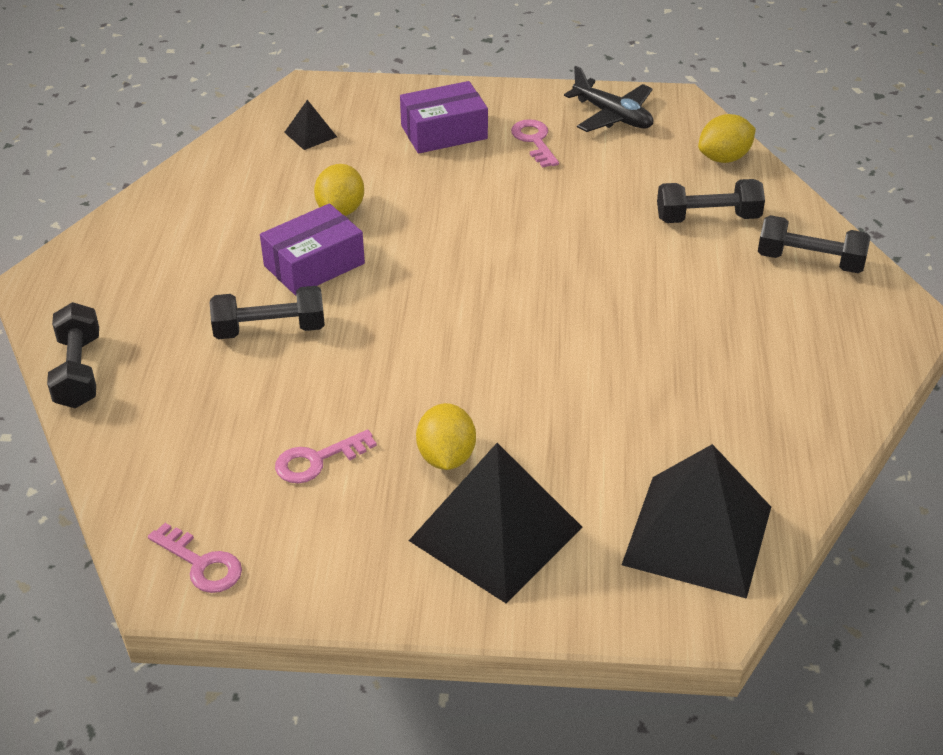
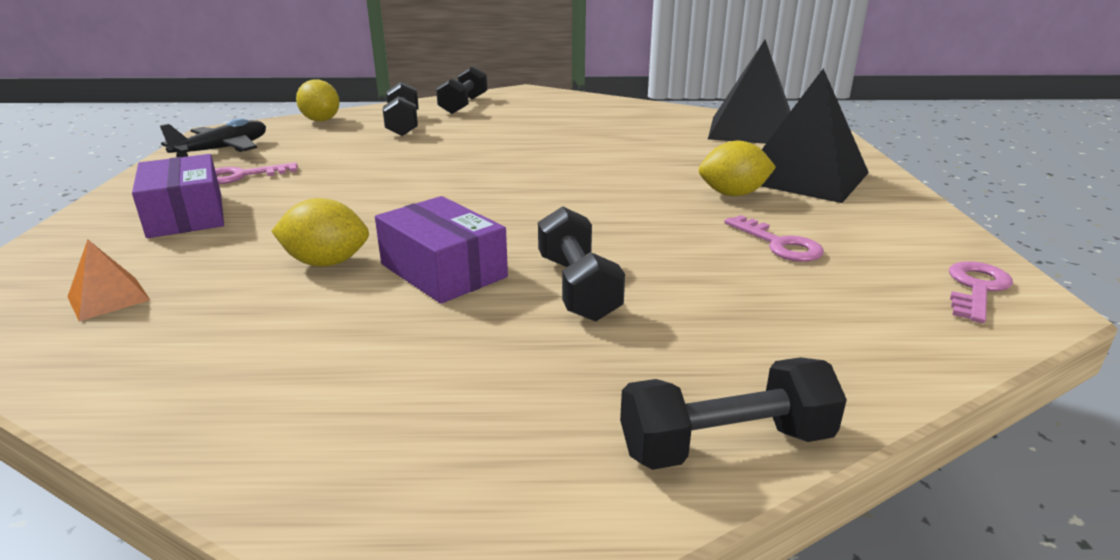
camera: 95 degrees left, 15 degrees down
(310, 134) = (108, 298): black pyramid -> orange pyramid

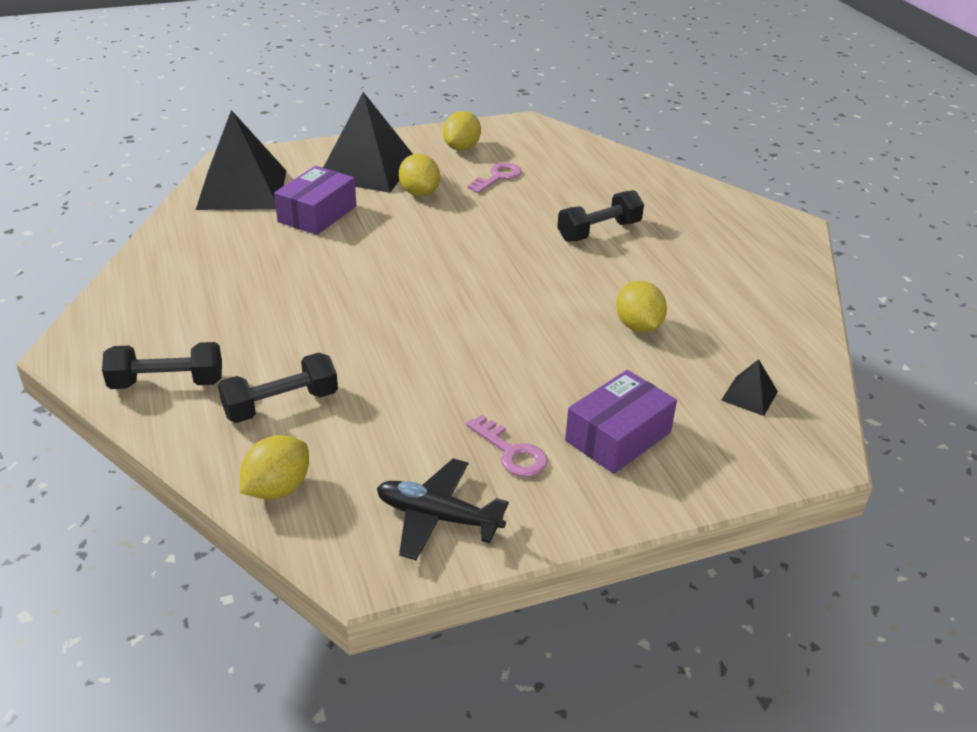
camera: 110 degrees left, 10 degrees up
(108, 298) = (749, 395): orange pyramid -> black pyramid
(443, 270) = (613, 278): purple box -> purple box (317, 214)
(725, 444) = (692, 186): black dumbbell -> none
(885, 234) = (461, 148): none -> yellow lemon
(976, 289) = (519, 132): pink key -> none

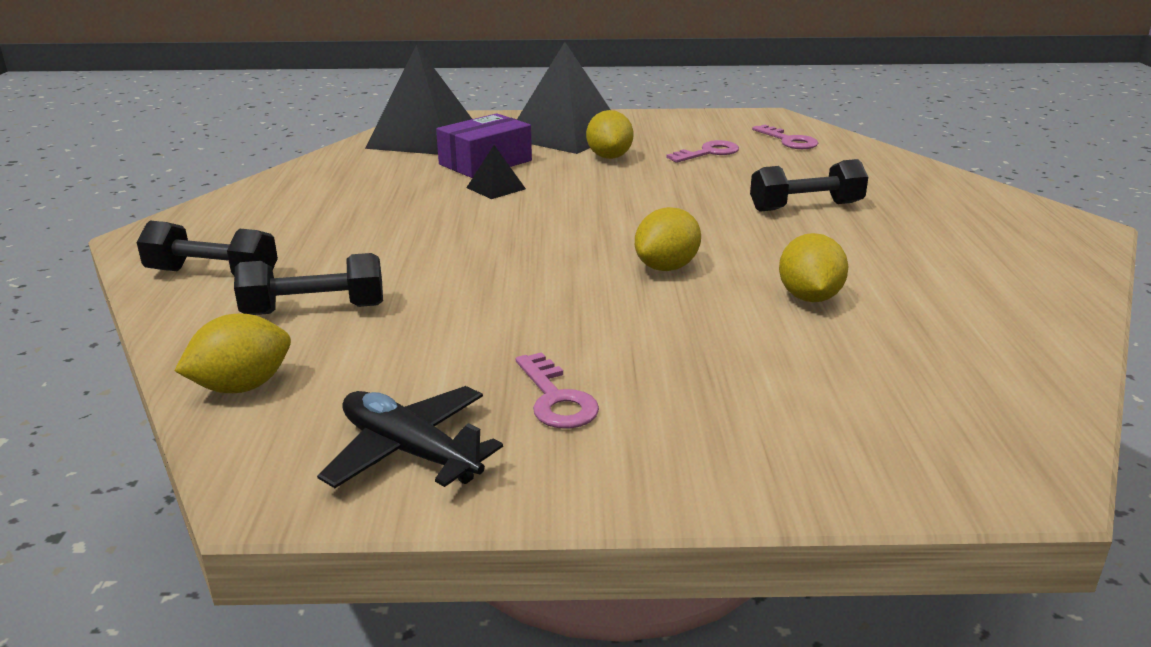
camera: 20 degrees right, 10 degrees down
(461, 148) = (681, 128): yellow lemon -> yellow lemon (666, 267)
(555, 154) = (788, 141): none -> pink key
(618, 436) = (715, 406): purple box -> none
(749, 395) = (939, 391): black pyramid -> black pyramid (496, 188)

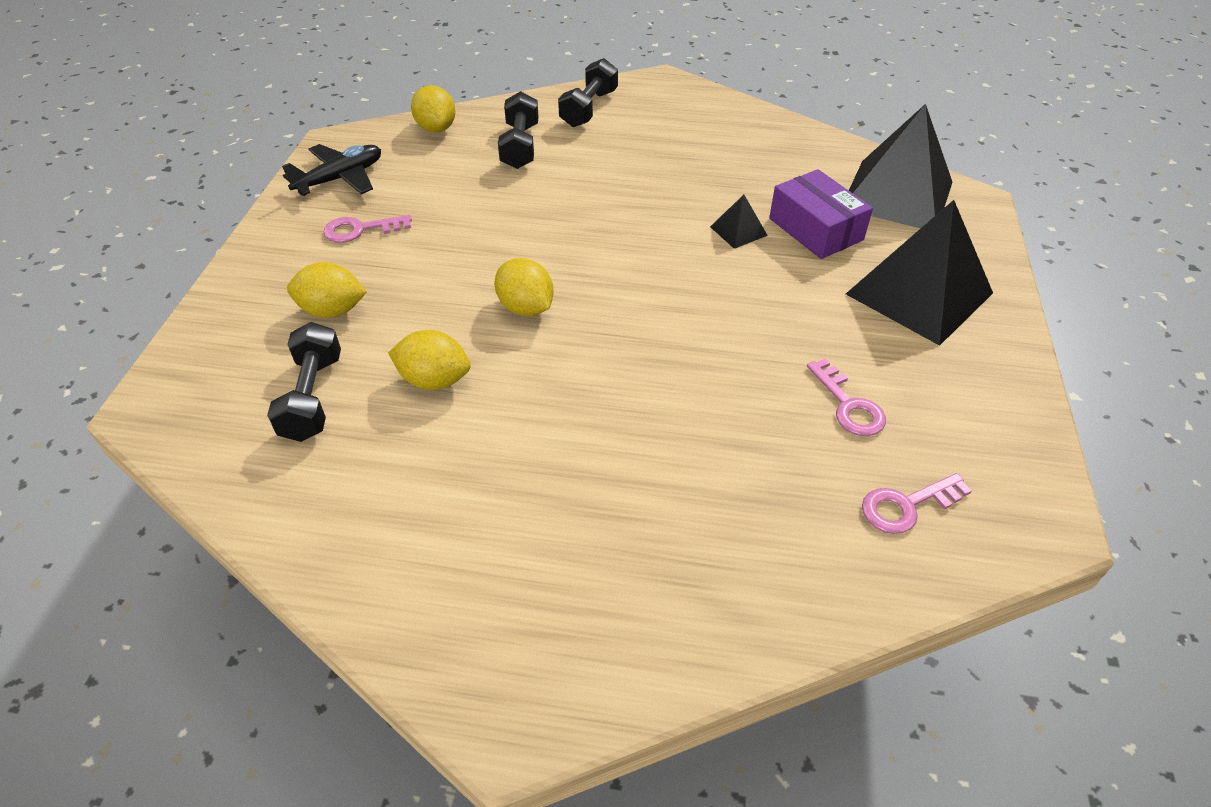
camera: 100 degrees right, 20 degrees up
(609, 157) = (832, 317): yellow lemon -> yellow lemon (332, 311)
(806, 207) = (645, 444): black dumbbell -> black dumbbell (313, 397)

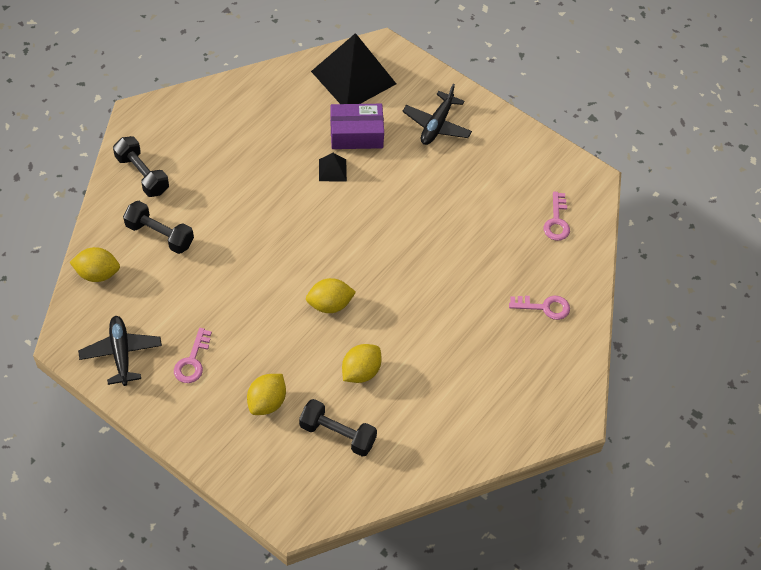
camera: 65 degrees left, 10 degrees up
(848, 405) = (490, 204): pink key -> pink key (544, 307)
(919, 293) = (437, 125): black pyramid -> black plane

